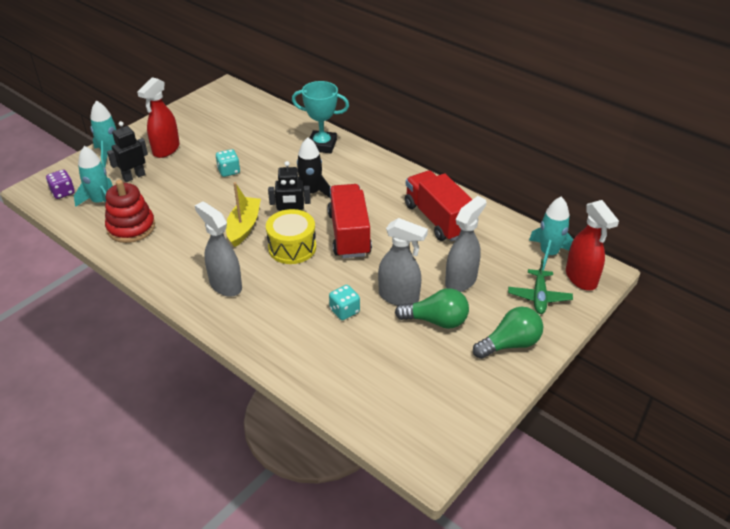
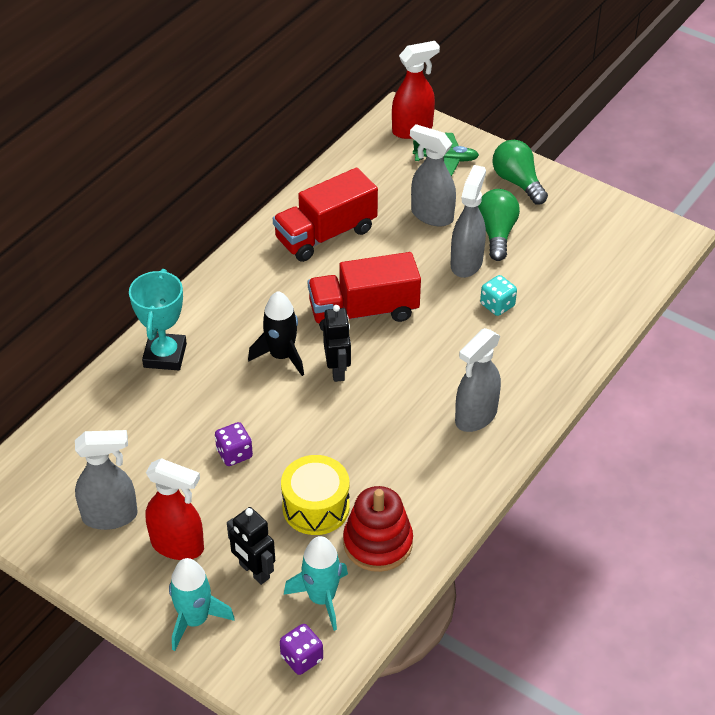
camera: 95 degrees left, 5 degrees up
(198, 127) = (110, 516): none -> grey spray bottle
(229, 171) = (234, 454): turquoise dice -> purple dice
(244, 227) = (361, 416): yellow boat -> none
(292, 247) = (396, 362): yellow drum -> yellow drum (316, 507)
(548, 254) = (377, 149): turquoise rocket -> none

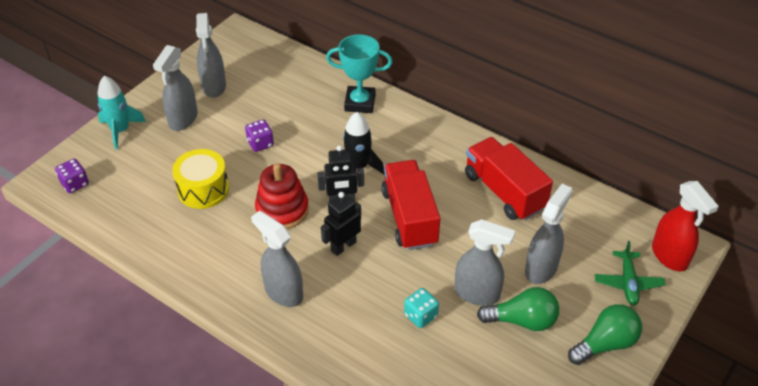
camera: 90 degrees right, 0 degrees up
(178, 545) = (183, 119): red spray bottle -> grey spray bottle
(254, 571) = (153, 158): black robot -> black robot (343, 246)
(322, 598) = (121, 193): turquoise rocket -> none
(378, 543) = (163, 225): red stacking toy -> red stacking toy (282, 210)

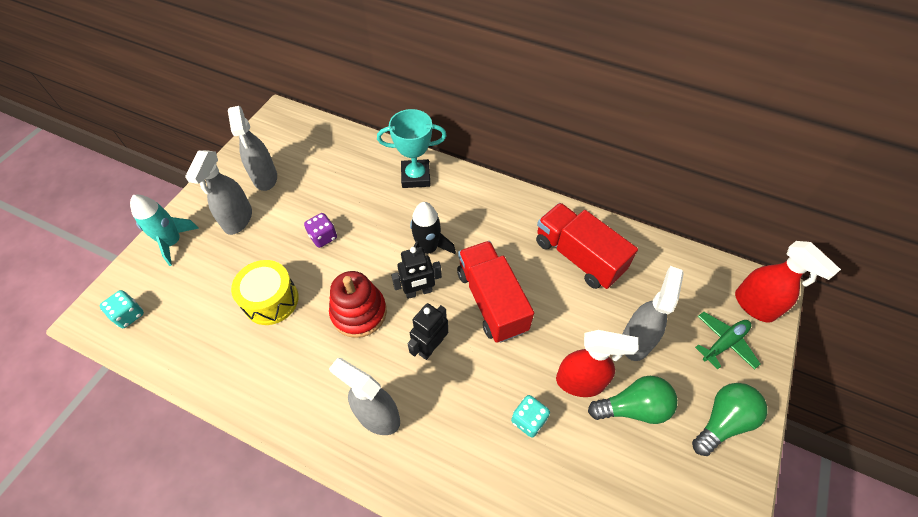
camera: 10 degrees left, 10 degrees up
(75, 184) = (129, 315): purple dice -> turquoise dice
(477, 294) = (580, 382): grey spray bottle -> red spray bottle
(628, 282) = (724, 343): green plane -> green plane turned 120 degrees counterclockwise

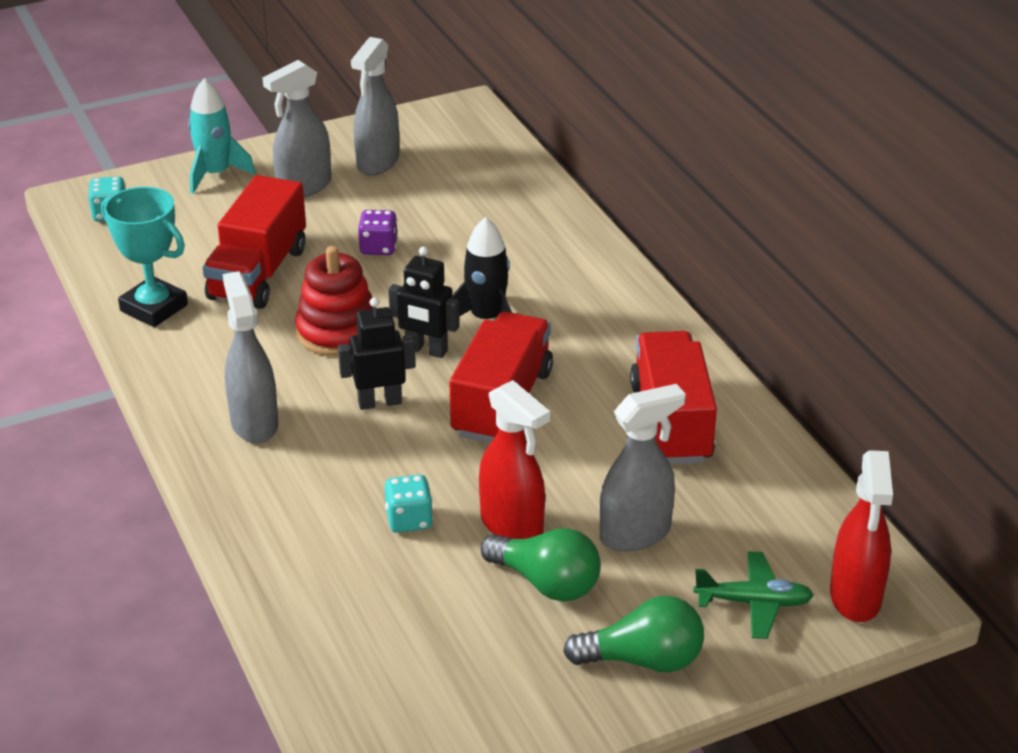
camera: 40 degrees right, 20 degrees down
(271, 300) = (258, 273): yellow drum -> red truck
(416, 176) = (560, 245): turquoise trophy -> turquoise trophy (154, 308)

